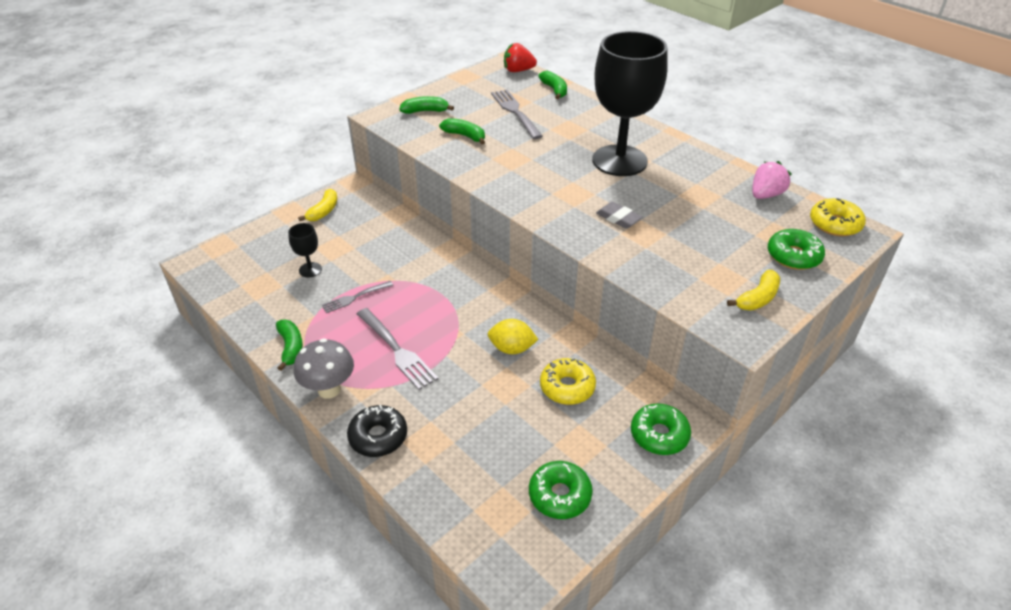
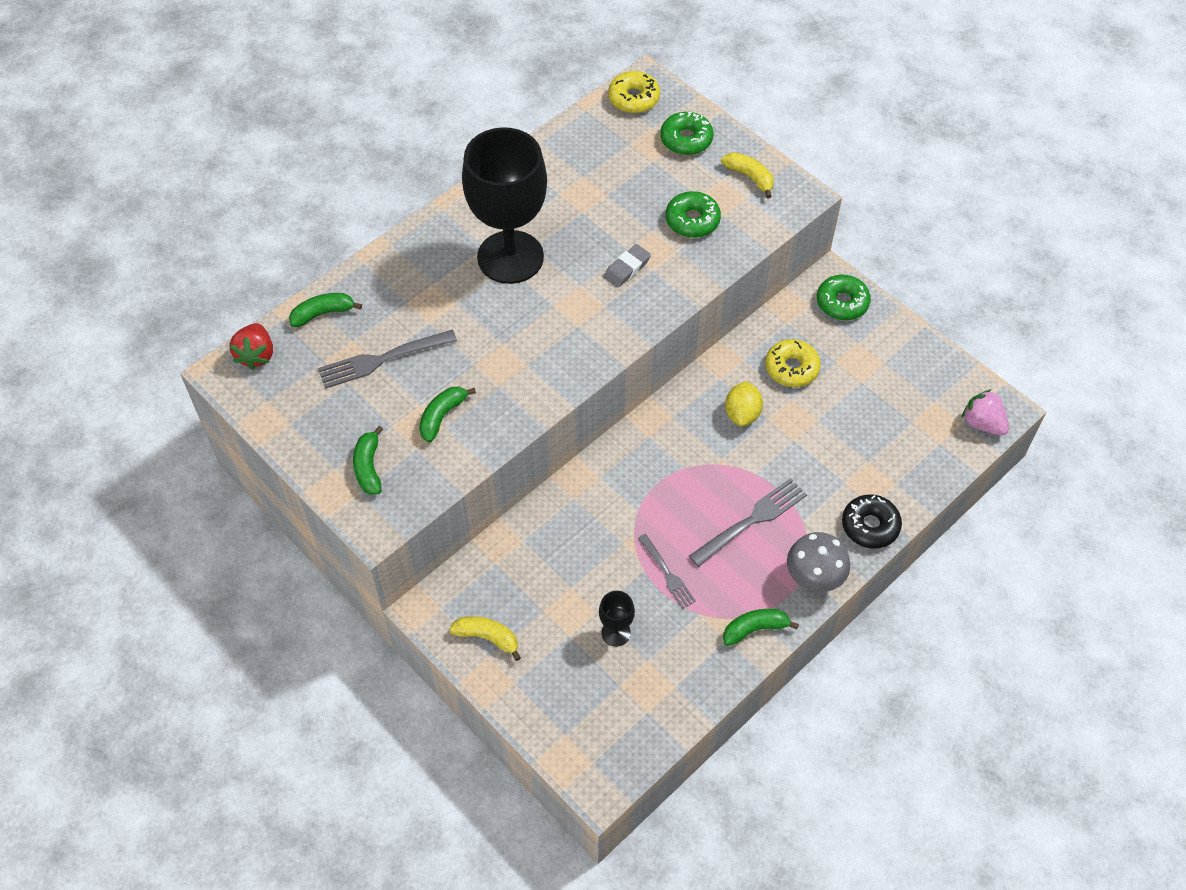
camera: 90 degrees left, 15 degrees up
(559, 495) = (915, 380): green donut -> green donut (692, 220)
(765, 195) = (582, 140): pink strawberry -> pink strawberry (982, 423)

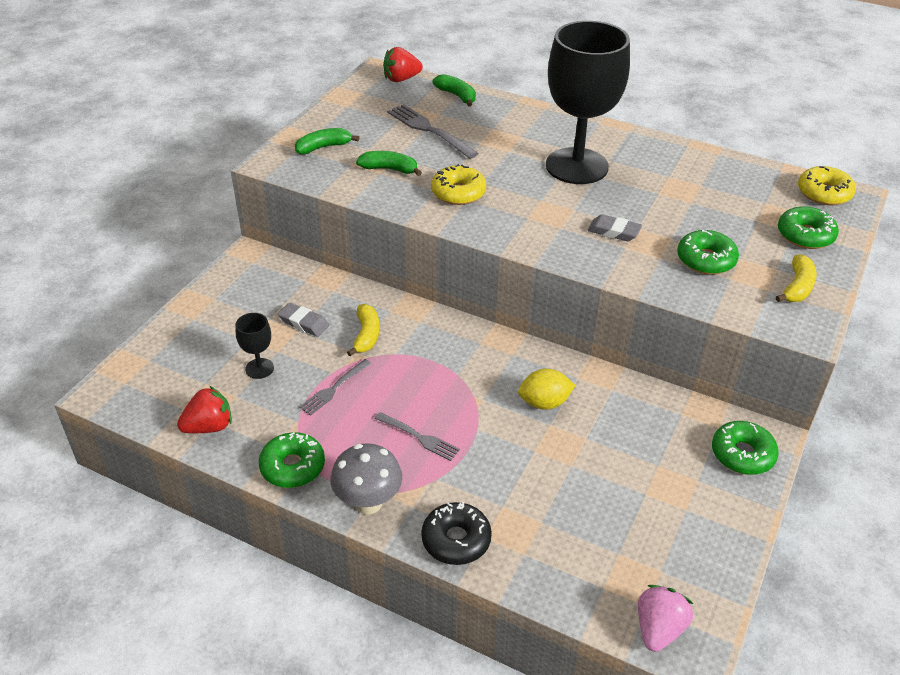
camera: 70 degrees right, 15 degrees down
(487, 637) = (232, 293): yellow banana -> yellow banana (366, 335)
(562, 579) = (304, 323): none -> grey eraser
(681, 691) = (209, 426): none -> red strawberry
(751, 520) = (419, 437): grey fork -> grey fork, size x0.63
(755, 629) = (293, 467): green banana -> green donut
(791, 368) = (625, 429): yellow donut -> yellow donut (458, 193)

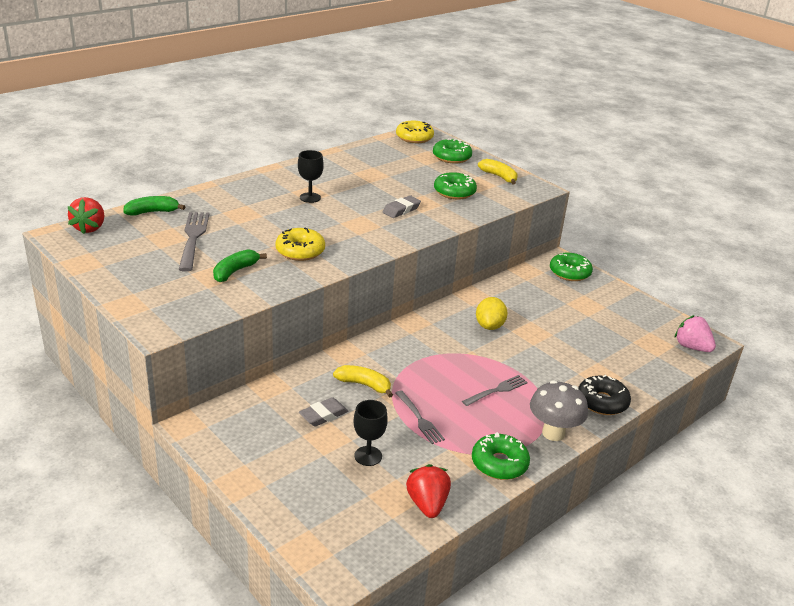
camera: 70 degrees left, 10 degrees down
(323, 147) = (163, 294): green banana -> none
(429, 130) = (193, 238): grey fork -> grey fork turned 105 degrees clockwise
(576, 166) = (310, 197): black goblet -> black goblet, size x0.40

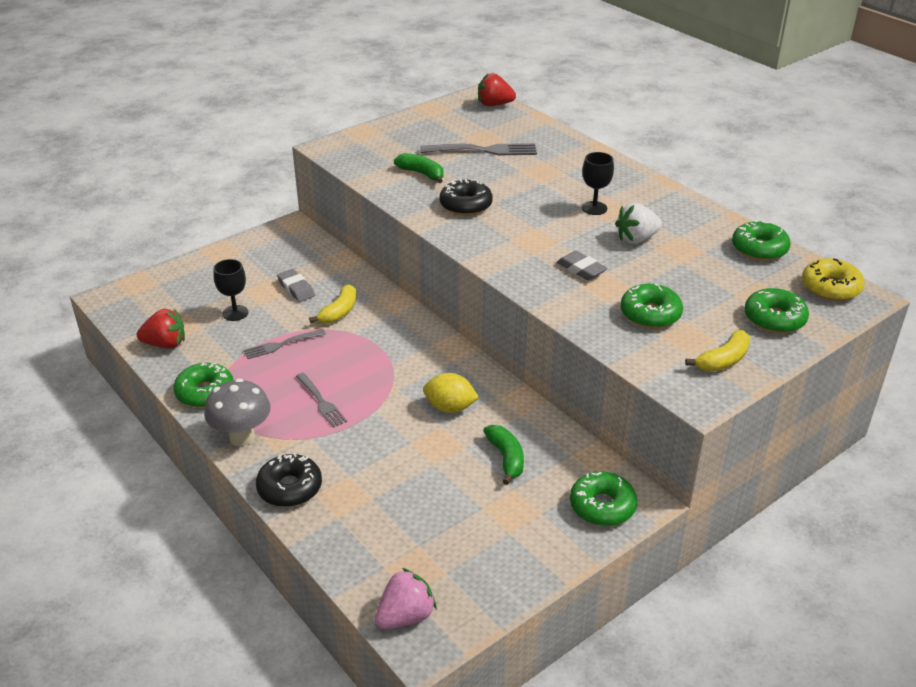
camera: 95 degrees right, 5 degrees up
(152, 212) = (533, 128): green banana -> green banana (506, 458)
(300, 251) = (466, 205): yellow donut -> black donut
(357, 187) = (636, 239): none -> white strawberry
(369, 150) = (759, 249): none -> green donut

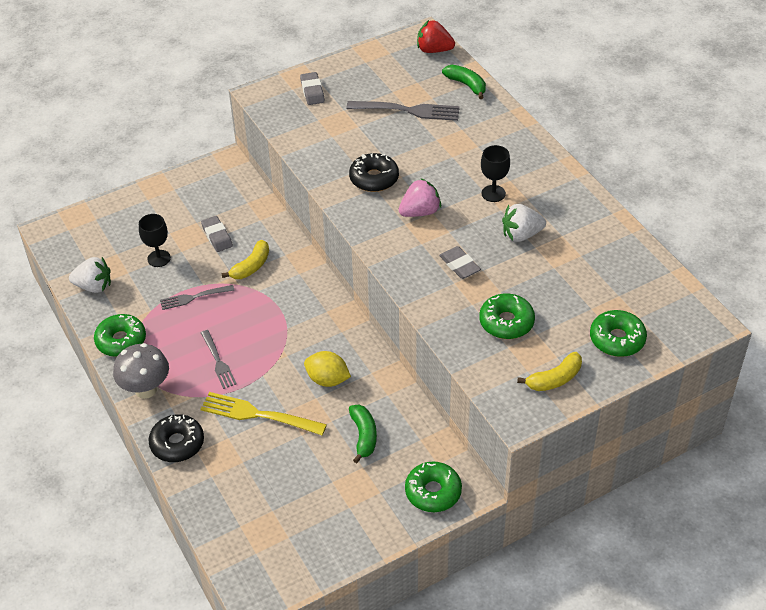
camera: 10 degrees right, 10 degrees up
(165, 344) = (94, 286): red strawberry -> white strawberry
(379, 449) = (258, 415): none -> yellow fork
(380, 142) = (312, 91): none -> grey eraser
(405, 616) = (248, 571): pink strawberry -> pink strawberry (420, 212)
(422, 174) = (342, 135): green banana -> green banana (466, 85)
(759, 249) = (633, 258): green donut -> none
(830, 287) = (683, 309): yellow donut -> none

